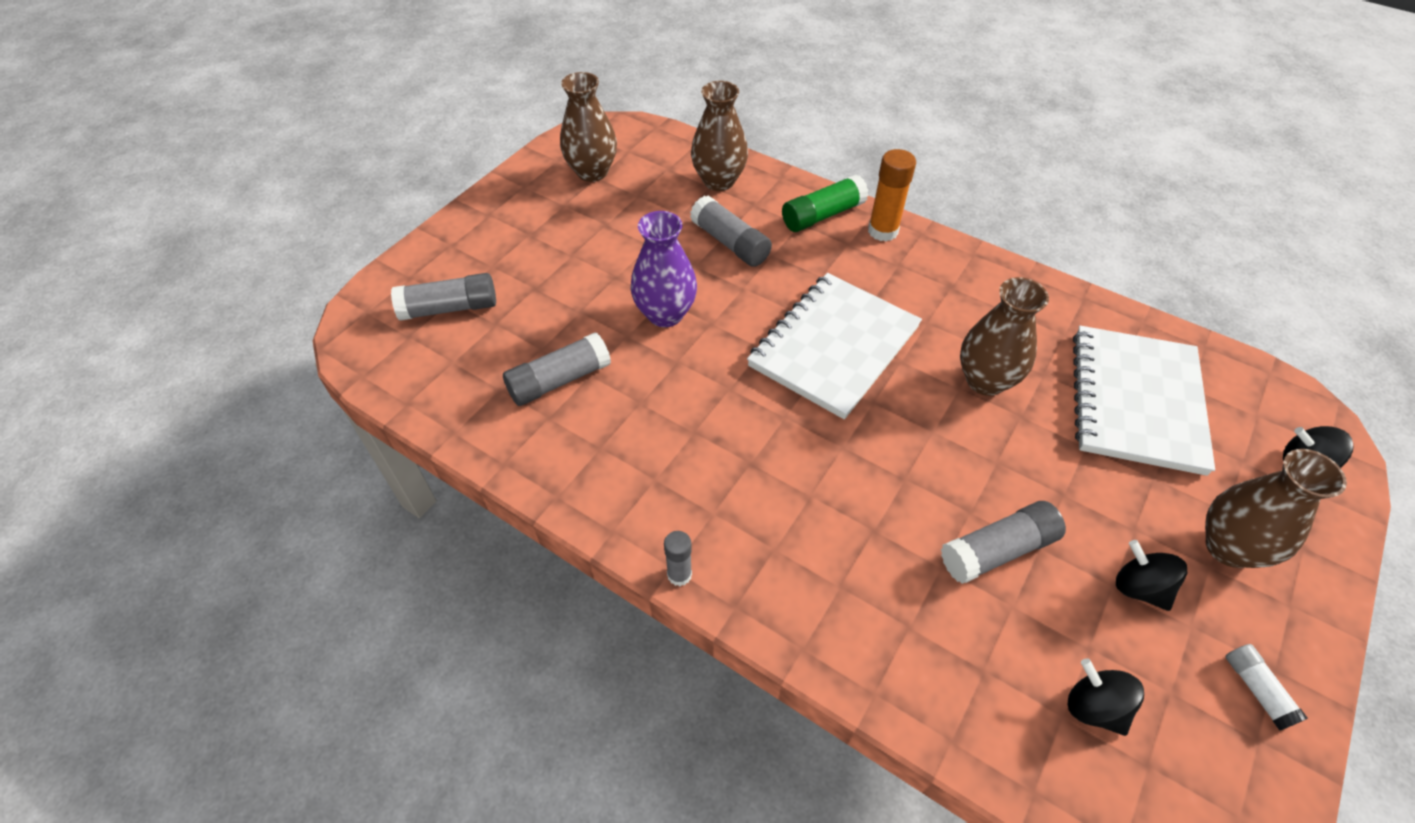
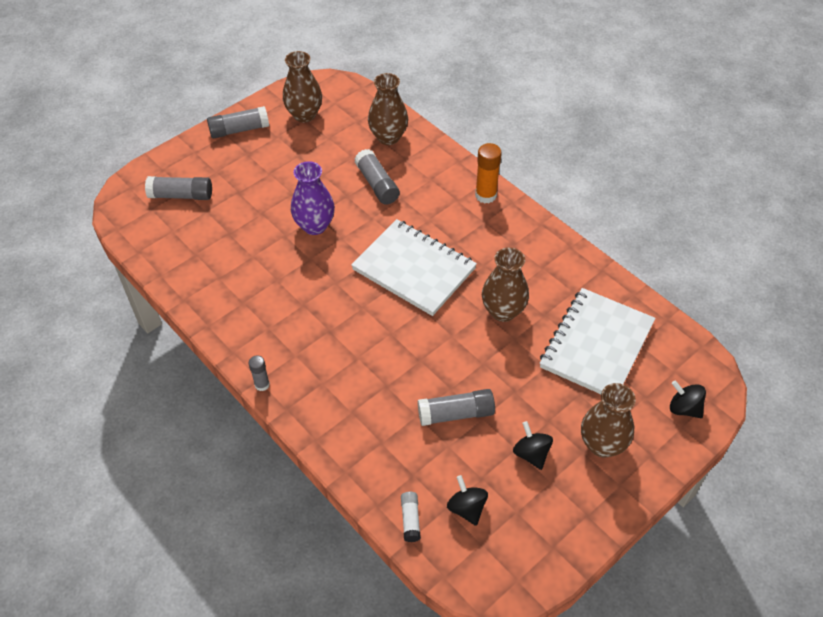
camera: 15 degrees right, 0 degrees up
(559, 380) = (233, 256): grey glue stick -> grey glue stick (239, 130)
(823, 215) = (449, 176): green glue stick -> none
(833, 346) = (414, 269): white notebook -> white notebook turned 75 degrees clockwise
(1257, 690) = (569, 523): white glue stick -> white glue stick (410, 519)

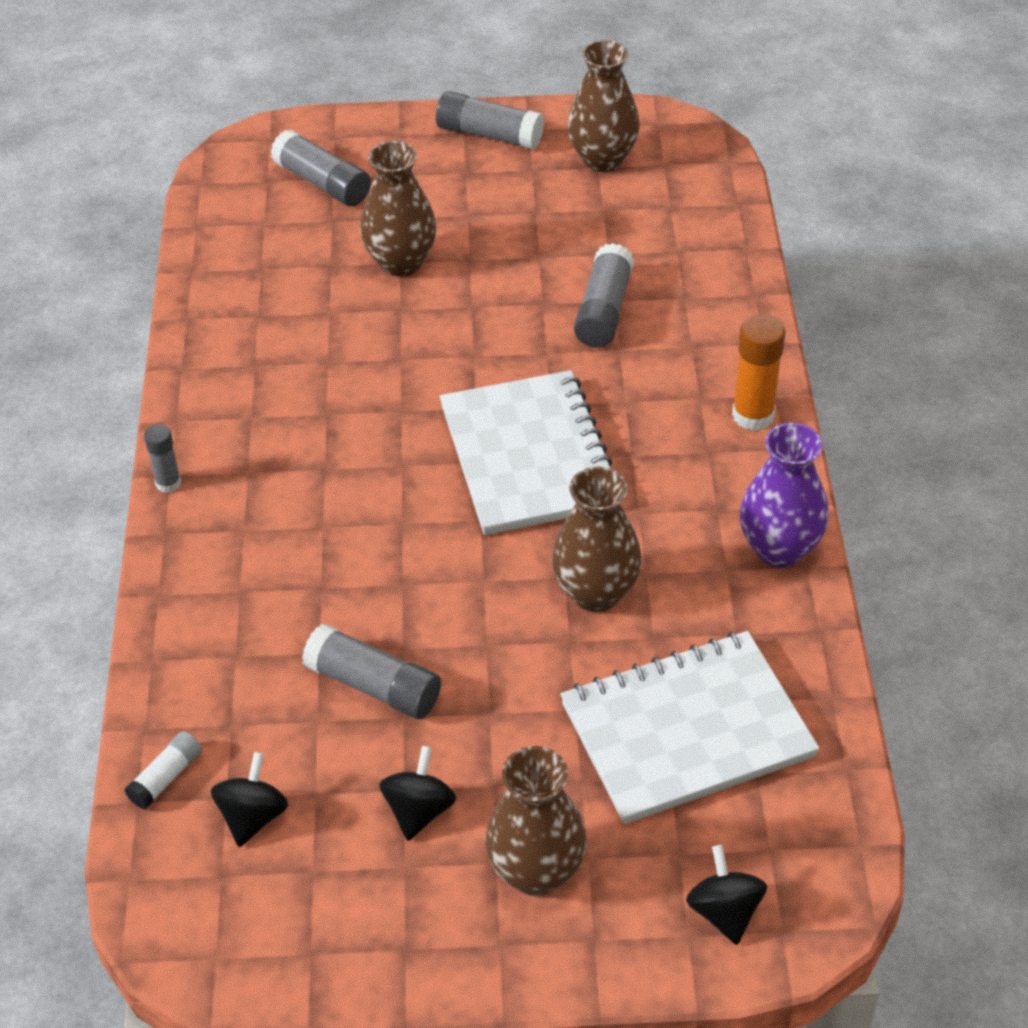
camera: 40 degrees right, 5 degrees down
(315, 226) = (454, 319): purple vase -> purple vase (779, 549)
(388, 137) = (693, 253): brown vase -> brown vase (401, 262)

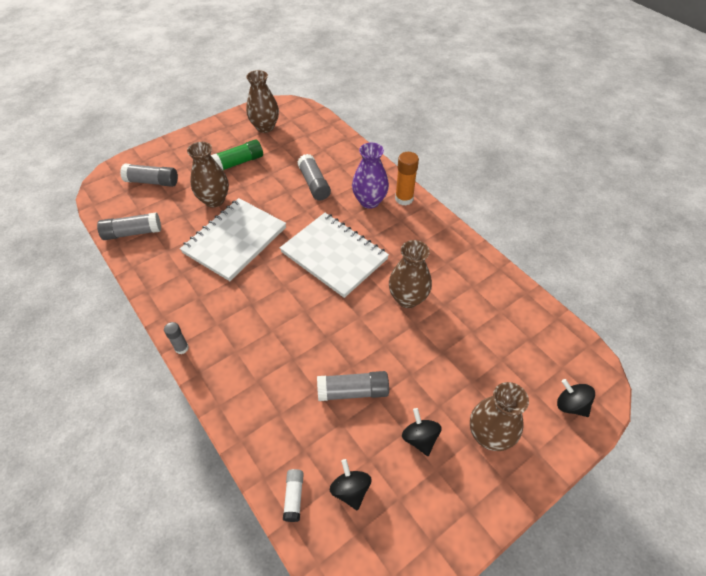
camera: 35 degrees left, 5 degrees up
(489, 135) = (211, 135): grey glue stick -> grey glue stick (133, 233)
(497, 210) = (238, 162): none -> green glue stick
(686, 730) = (490, 336): white notebook -> white notebook (235, 240)
(779, 549) = (458, 245): purple vase -> purple vase (369, 201)

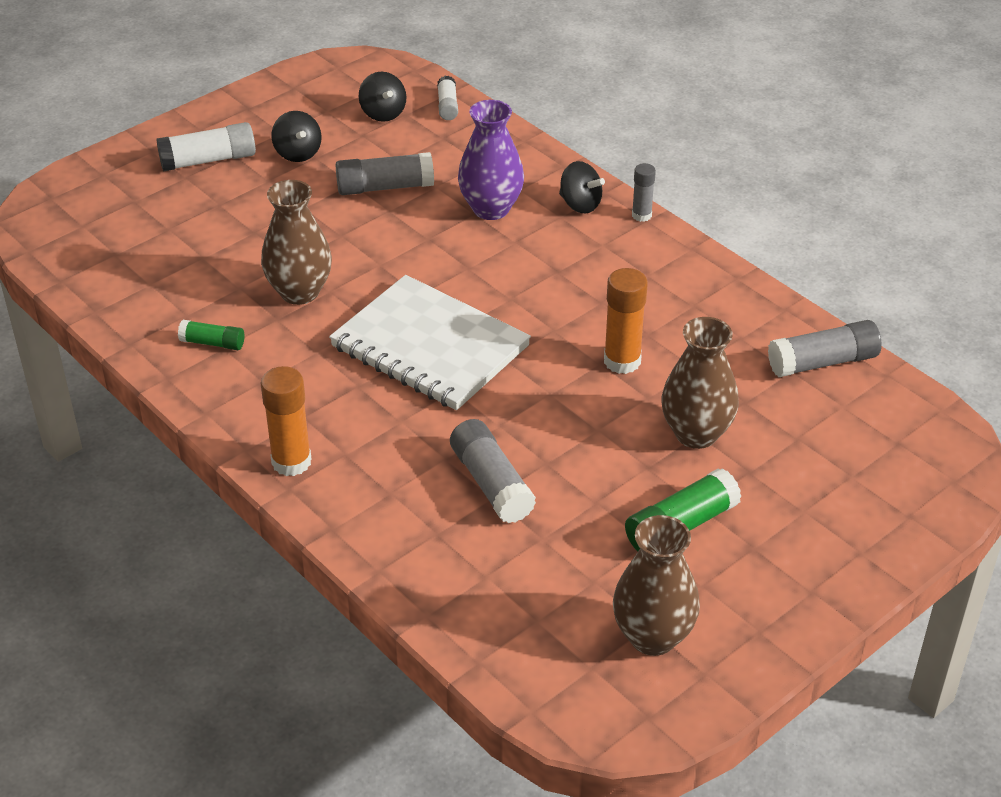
camera: 175 degrees right, 10 degrees down
(152, 182) = (852, 466): grey glue stick -> none
(235, 240) = (622, 361): white notebook -> orange glue stick
(369, 201) = (366, 452): purple vase -> purple vase (491, 209)
(453, 266) = (212, 343): none -> green glue stick
(489, 435) = (208, 160): brown vase -> white glue stick
(570, 405) = (89, 190): black spinning top -> black spinning top (580, 204)

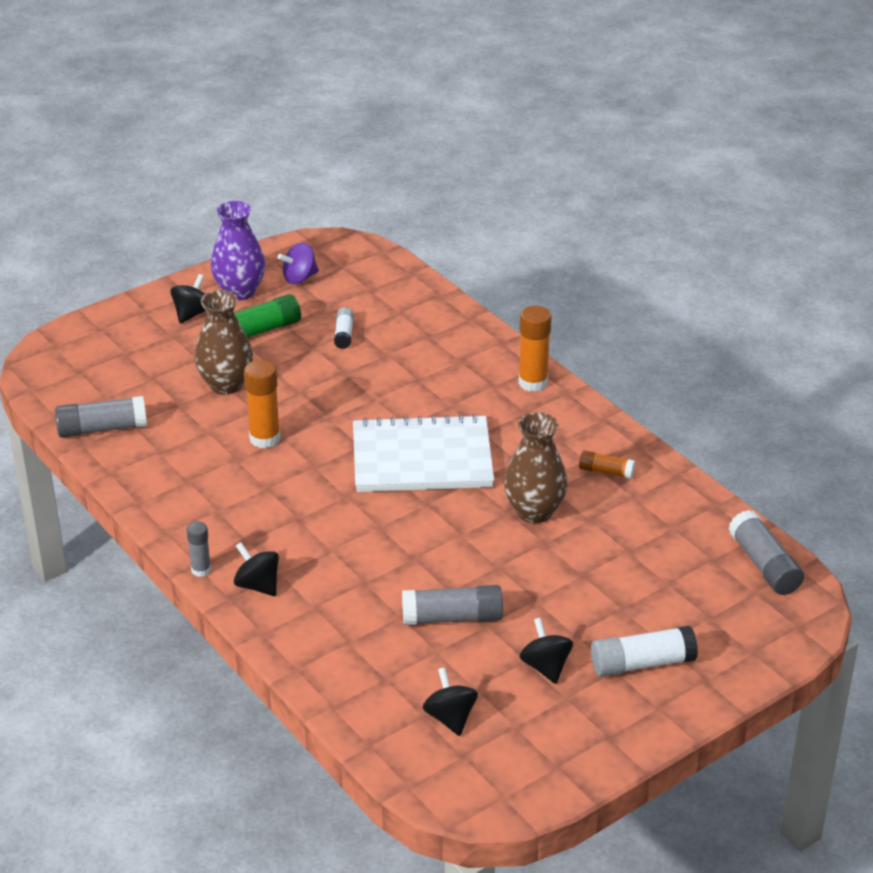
camera: 175 degrees left, 5 degrees down
(212, 343) = (606, 471): green glue stick -> orange glue stick
(429, 347) = (422, 458): white notebook -> white notebook turned 45 degrees counterclockwise
(447, 106) = (374, 724): white glue stick -> white glue stick (344, 334)
(491, 209) = (347, 586): purple vase -> purple vase (240, 291)
(491, 484) = (386, 362): grey glue stick -> grey glue stick (764, 565)
(652, 637) = (299, 278): brown vase -> purple spinning top
(790, 552) = (192, 314): none -> black spinning top

